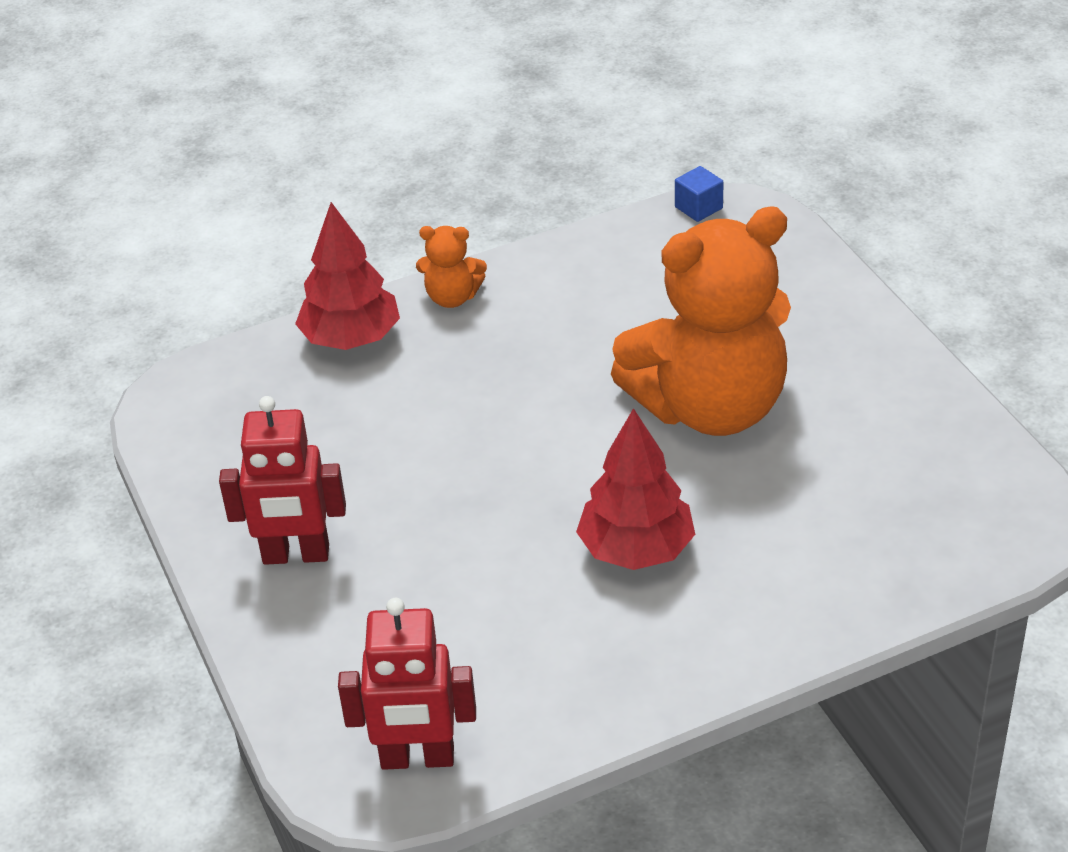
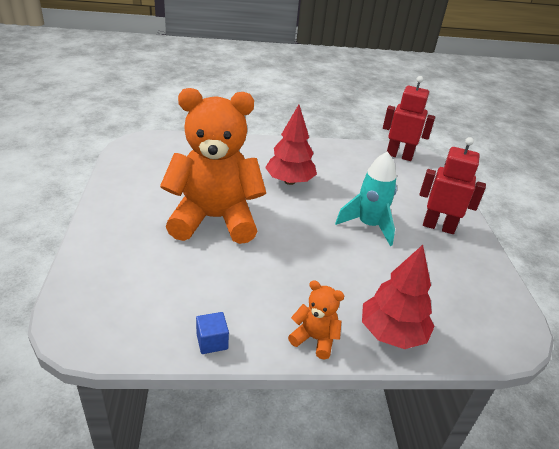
camera: 165 degrees left, 5 degrees down
(433, 503) = (368, 225): none -> turquoise rocket
(698, 208) = (100, 345): blue cube -> blue cube (212, 341)

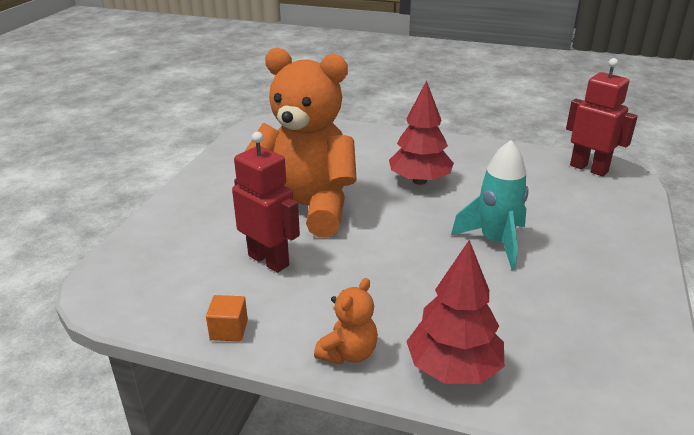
camera: 25 degrees right, 5 degrees down
(212, 341) = (229, 330): blue cube -> orange cube
(315, 339) = (348, 353): orange teddy bear -> orange teddy bear turned 75 degrees clockwise
(438, 226) = (598, 258): red robot -> red robot (269, 260)

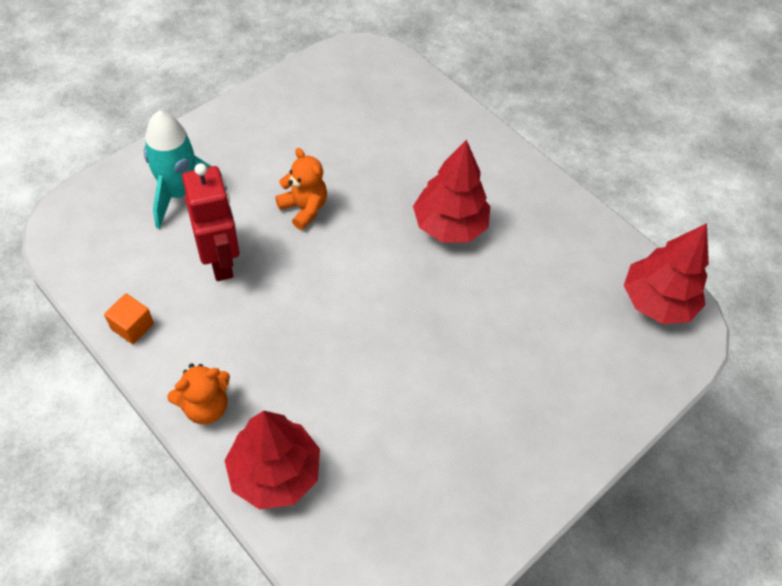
camera: 25 degrees right, 25 degrees up
(305, 208) = (304, 208): orange teddy bear -> orange teddy bear, size x0.41
(495, 242) = (446, 352): turquoise rocket -> turquoise rocket (180, 193)
(589, 168) = (656, 302): red robot -> red tree

